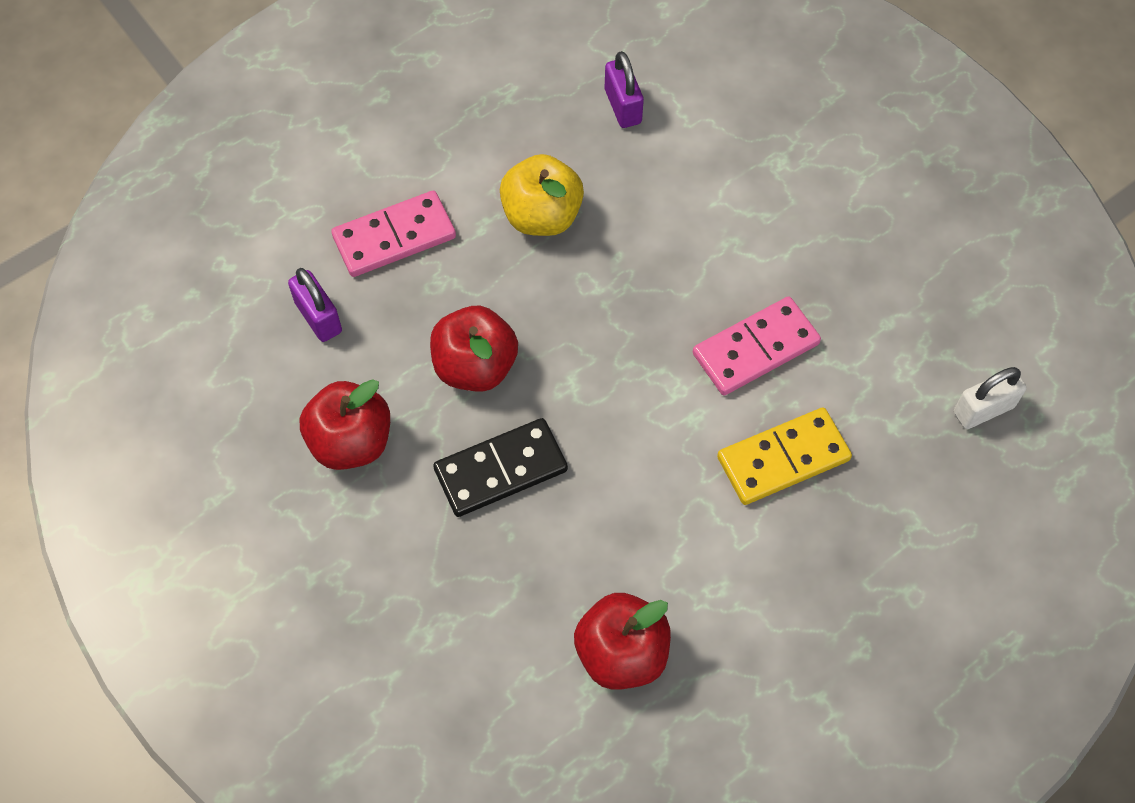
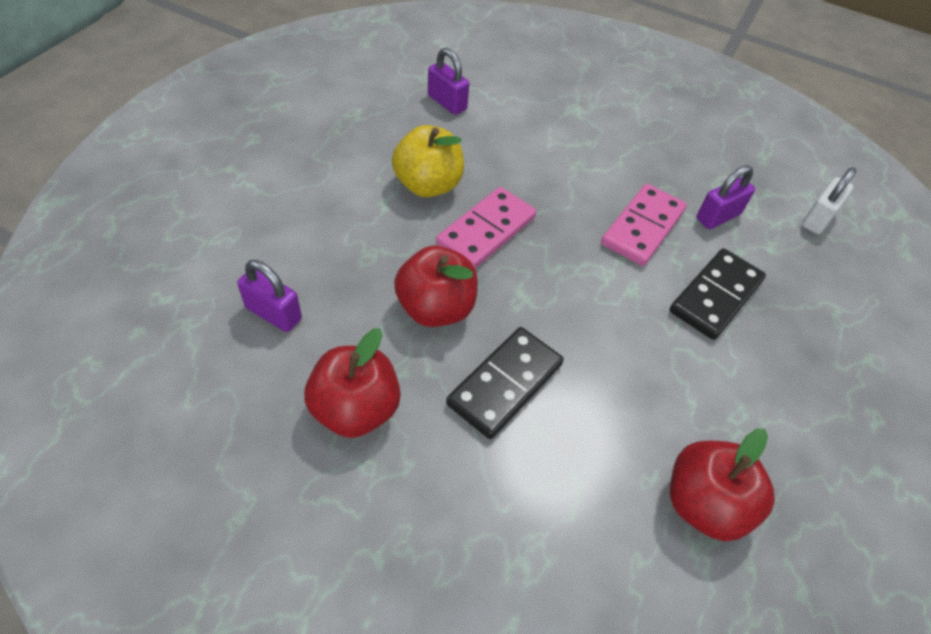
camera: 30 degrees left, 10 degrees down
(394, 237) = (313, 232): pink domino -> pink domino (486, 231)
(783, 459) = (716, 296): yellow domino -> black domino
(857, 365) = (718, 216): none -> purple padlock

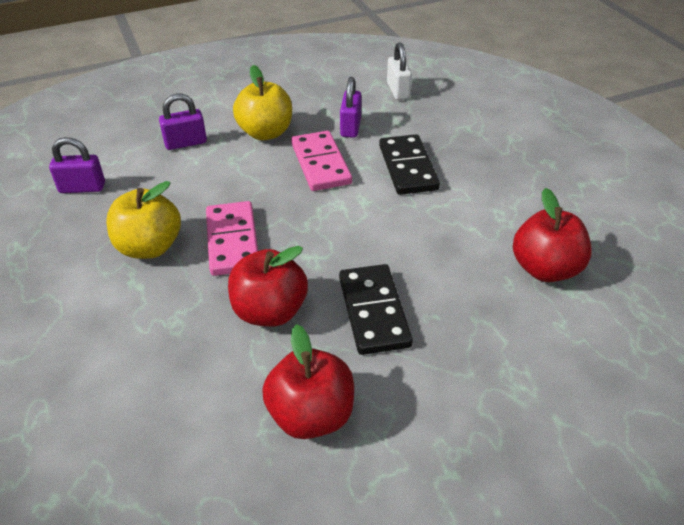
camera: 45 degrees left, 10 degrees down
(273, 313) = (161, 422): purple padlock -> purple padlock (185, 143)
(636, 163) = (265, 133): none -> yellow apple

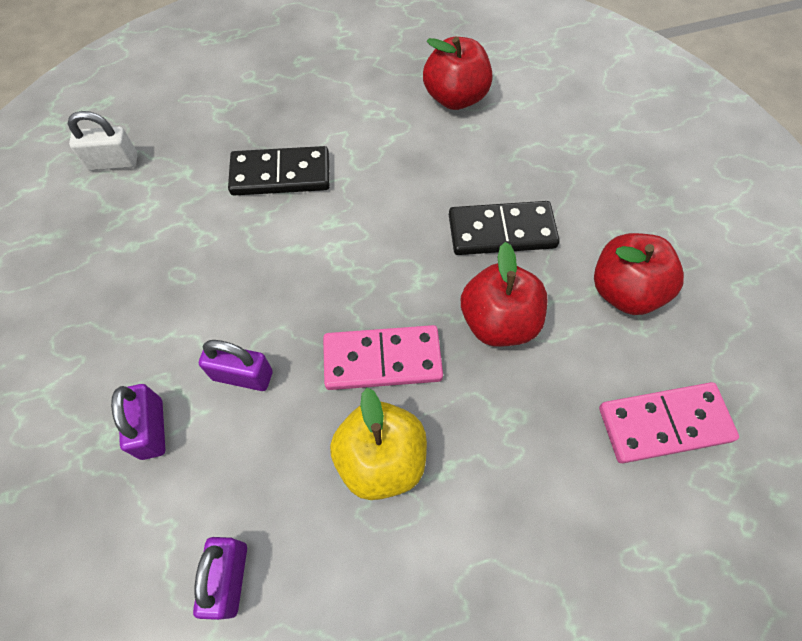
camera: 85 degrees left, 20 degrees up
(265, 133) = (160, 320): yellow apple -> none
(321, 164) = (251, 259): pink domino -> pink domino (664, 423)
(350, 127) = (180, 221): purple padlock -> purple padlock (242, 375)

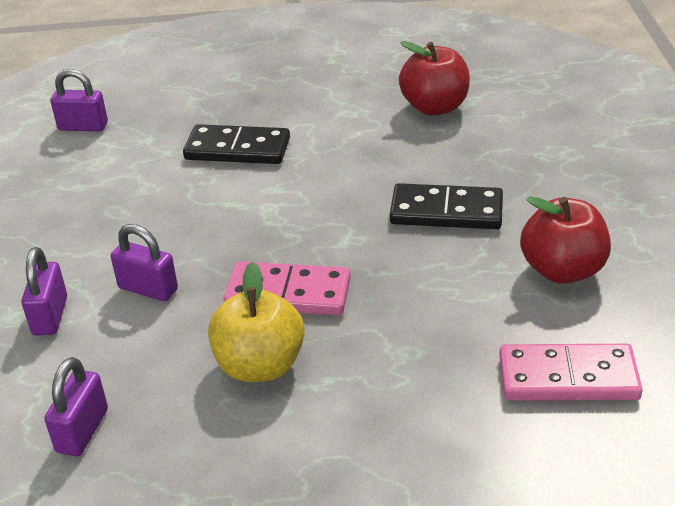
camera: 15 degrees right, 25 degrees down
(113, 162) = (83, 126): white padlock -> purple padlock
(498, 321) = (417, 279): red apple -> none

